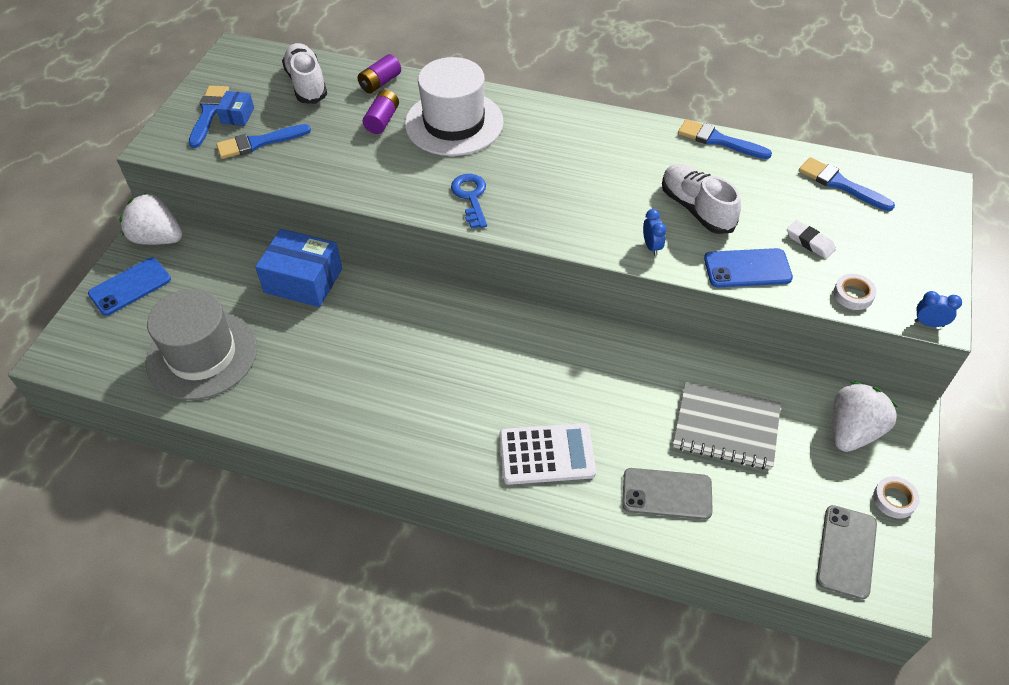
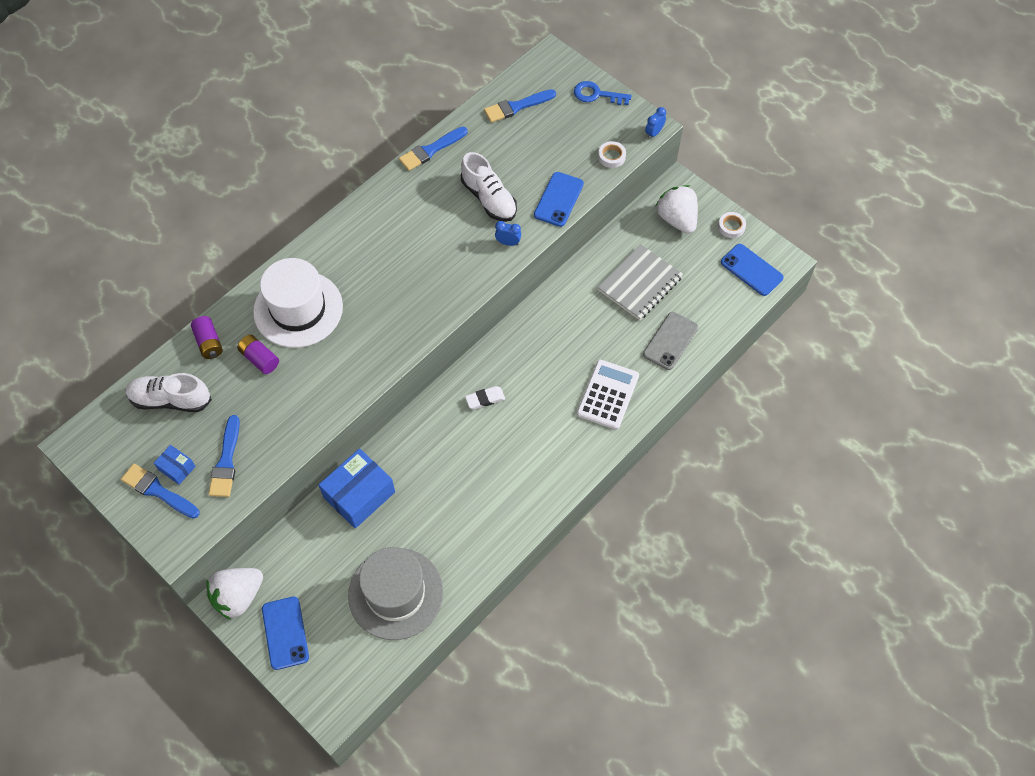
camera: 65 degrees left, 10 degrees up
(471, 197) = (390, 332): blue key -> blue key (597, 95)
(696, 209) = (489, 199): white shoe -> white shoe turned 120 degrees counterclockwise
(809, 242) = (556, 153): white eraser -> white eraser (485, 399)
(846, 551) = (751, 270): grey phone -> blue phone

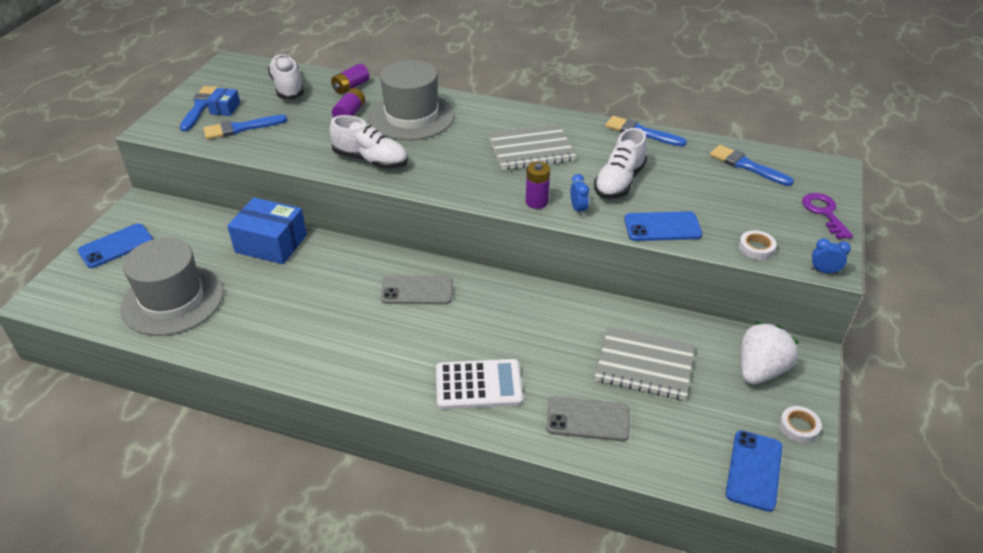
camera: 65 degrees right, 20 degrees down
(238, 596) = (146, 209): white strawberry -> none
(298, 309) = (411, 116): white hat -> grey hat
(351, 365) = (371, 160): none -> white shoe
(408, 239) = (531, 149): none -> grey notebook
(483, 266) = (536, 202): none -> purple battery
(485, 399) = (417, 290): white eraser -> grey phone
(597, 95) = (824, 213): blue key -> purple key

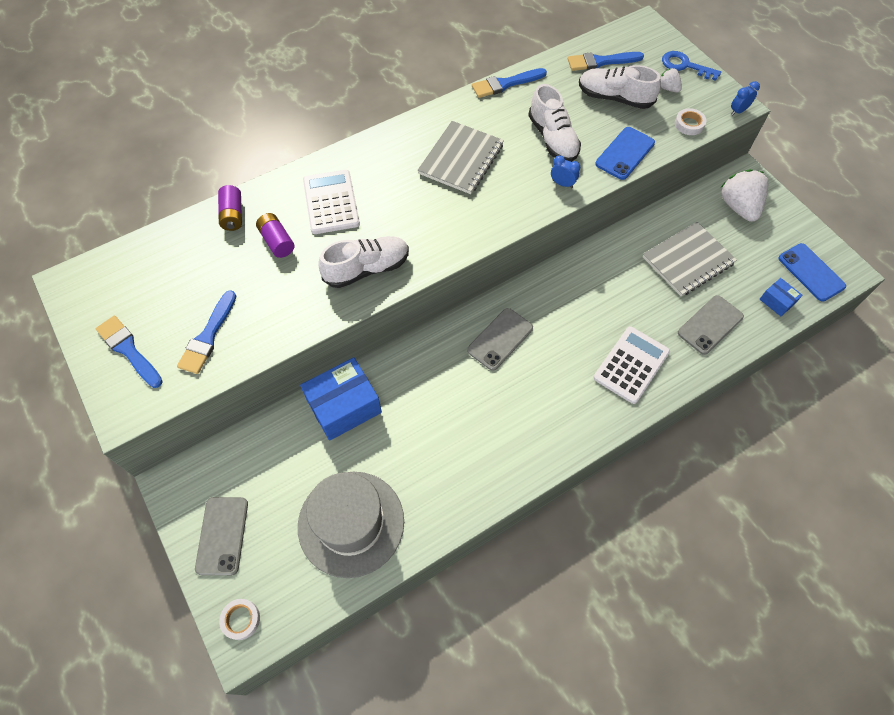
camera: 50 degrees left, 20 degrees up
(116, 246) = (222, 535): blue phone -> grey phone
(225, 108) = (156, 331): blue box -> blue box (777, 301)
(287, 87) = (175, 261): white shoe -> white shoe (614, 98)
(411, 116) = (331, 202): grey hat -> white calculator
(536, 202) = (530, 201): purple battery -> none
(779, 216) = (668, 88): none -> white strawberry
(799, 427) = (795, 225): white tape -> white tape (241, 619)
(824, 213) = (685, 66): purple key -> blue key

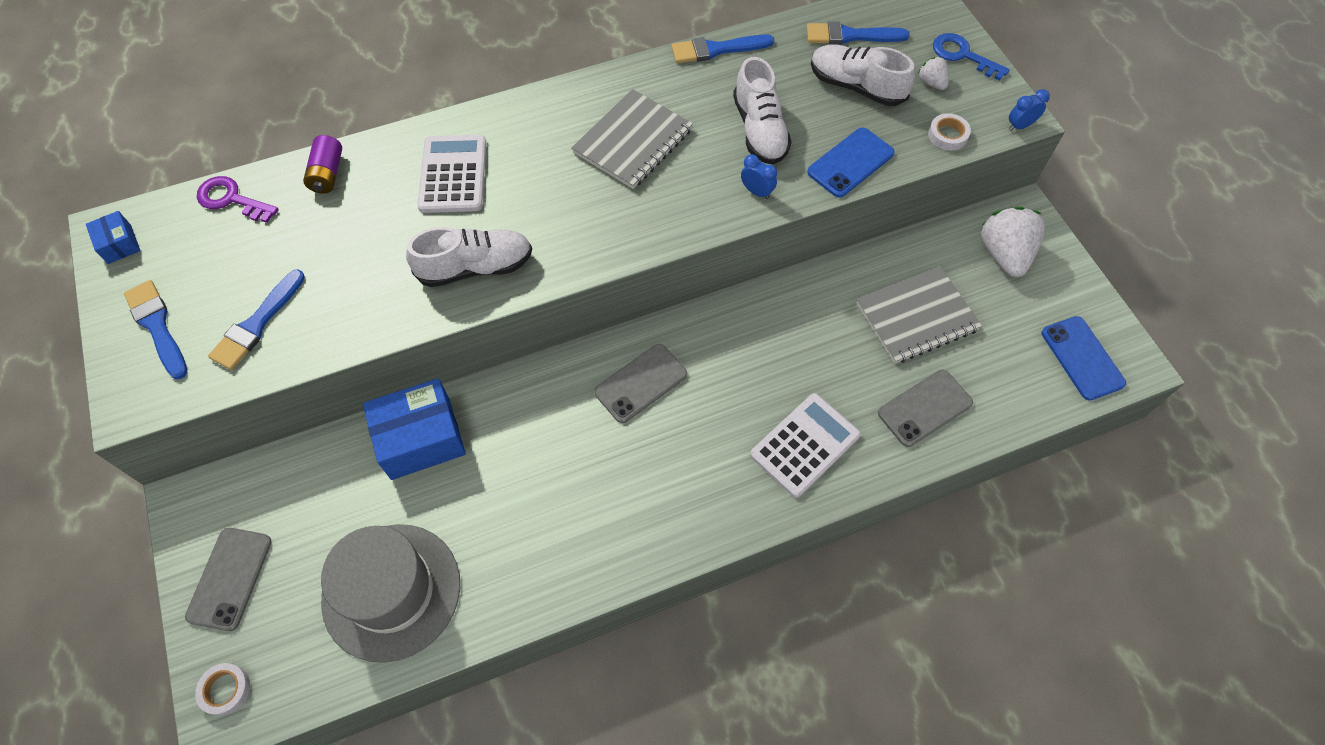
camera: 10 degrees right, 0 degrees up
(162, 245) = (231, 199): none -> purple key
(277, 241) = (373, 215): purple battery -> none
(777, 301) = (1024, 390): blue box -> blue box (119, 244)

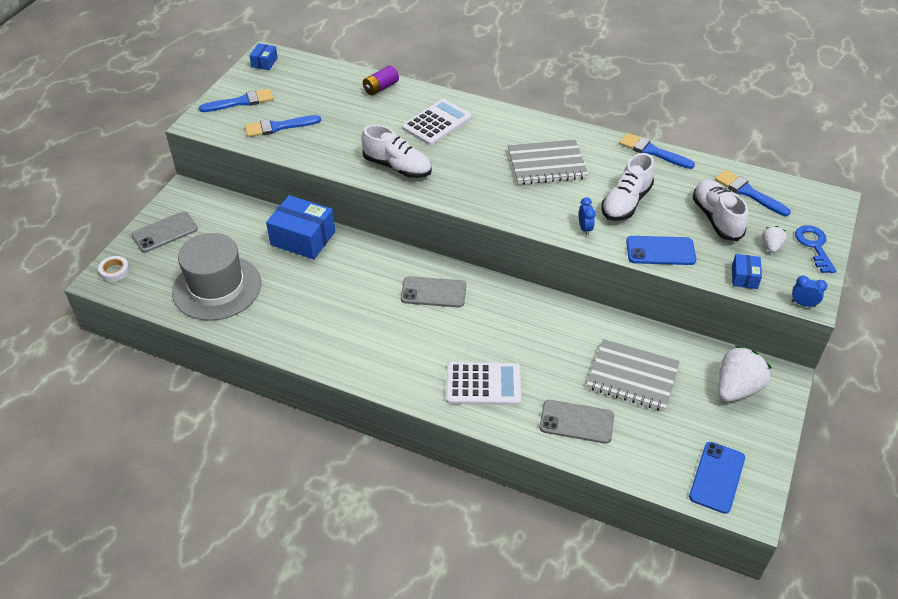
camera: 45 degrees right, 15 degrees down
(157, 326) = (241, 102): blue brush -> blue brush turned 60 degrees clockwise
(231, 199) = (328, 73): purple key -> none
(947, 135) = (744, 277): white tape -> blue box

